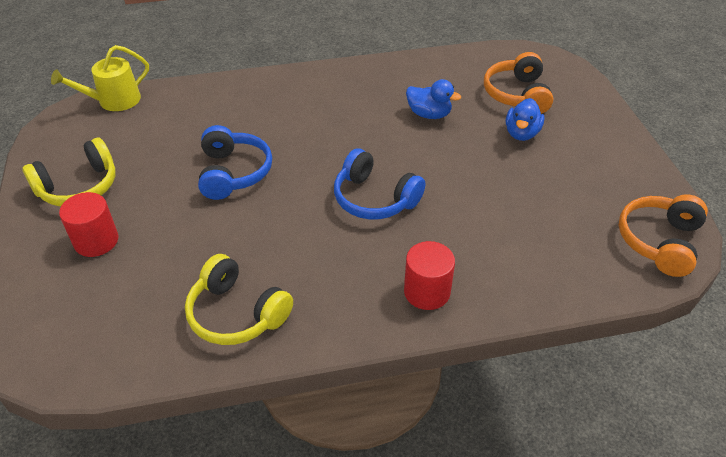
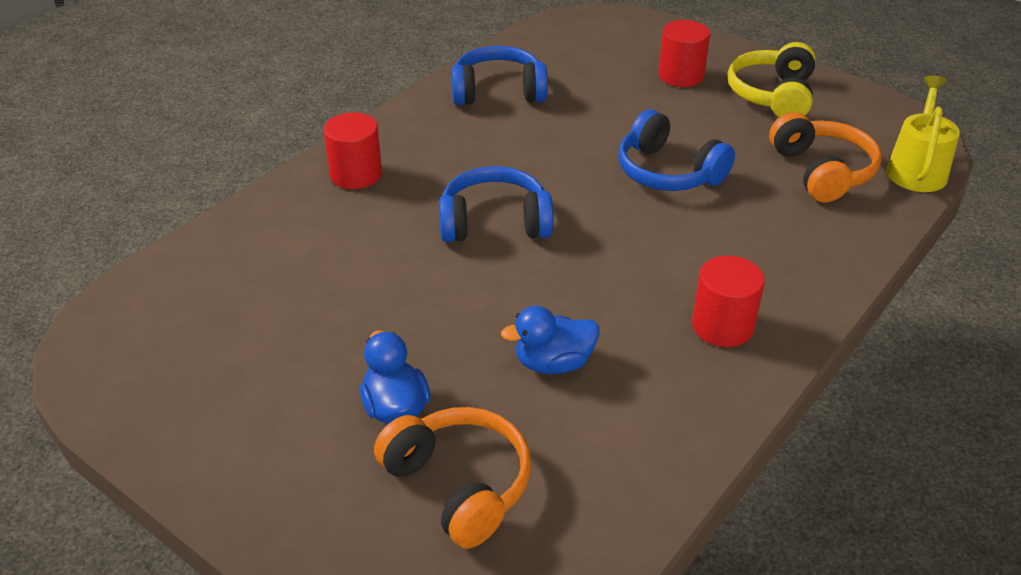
camera: 140 degrees right, 5 degrees down
(236, 314) = (498, 91): yellow headphones -> blue headphones
(334, 90) = (722, 326): none -> red cylinder
(659, 241) = (122, 343): orange headphones -> orange headphones (822, 171)

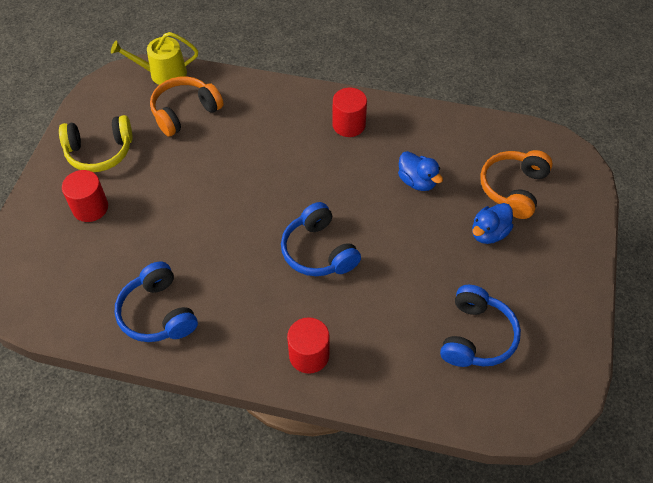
camera: 115 degrees left, 15 degrees up
(668, 172) = (220, 182): blue headphones -> blue headphones (476, 336)

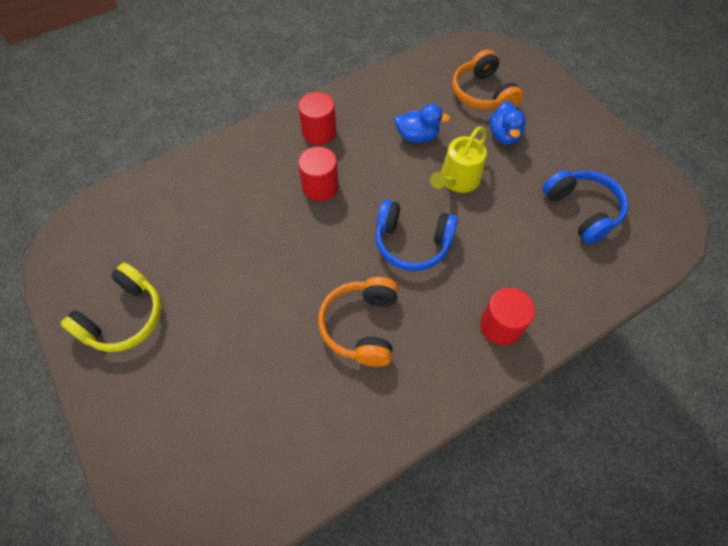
camera: 45 degrees left, 5 degrees up
(90, 208) = (175, 374): red cylinder -> red cylinder (320, 187)
(158, 313) = (349, 407): blue headphones -> none
(163, 73) = (106, 204): yellow watering can -> yellow watering can (457, 180)
(185, 112) = (168, 222): orange headphones -> orange headphones (361, 326)

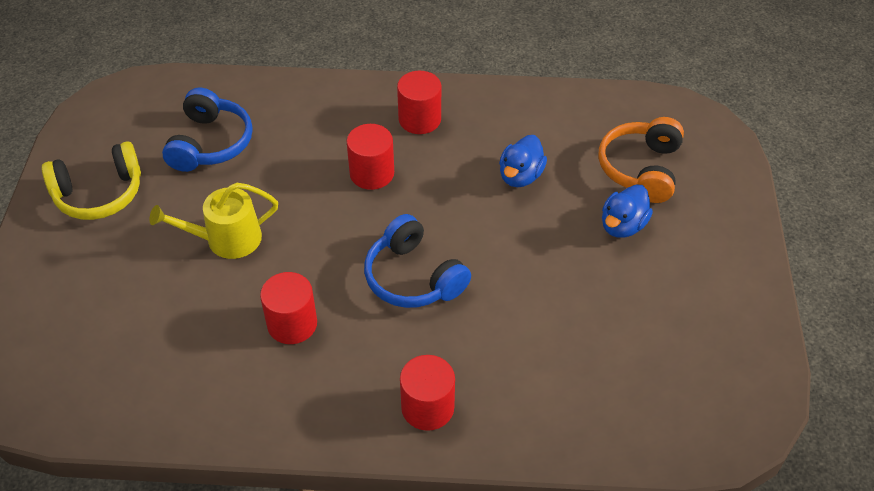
camera: 35 degrees right, 10 degrees down
(361, 326) = (292, 324): orange headphones -> red cylinder
(417, 136) = (520, 176): blue duck -> blue duck turned 75 degrees clockwise
(457, 180) = (521, 243): yellow watering can -> yellow watering can (226, 239)
(582, 211) = (635, 352): blue headphones -> blue headphones (210, 143)

